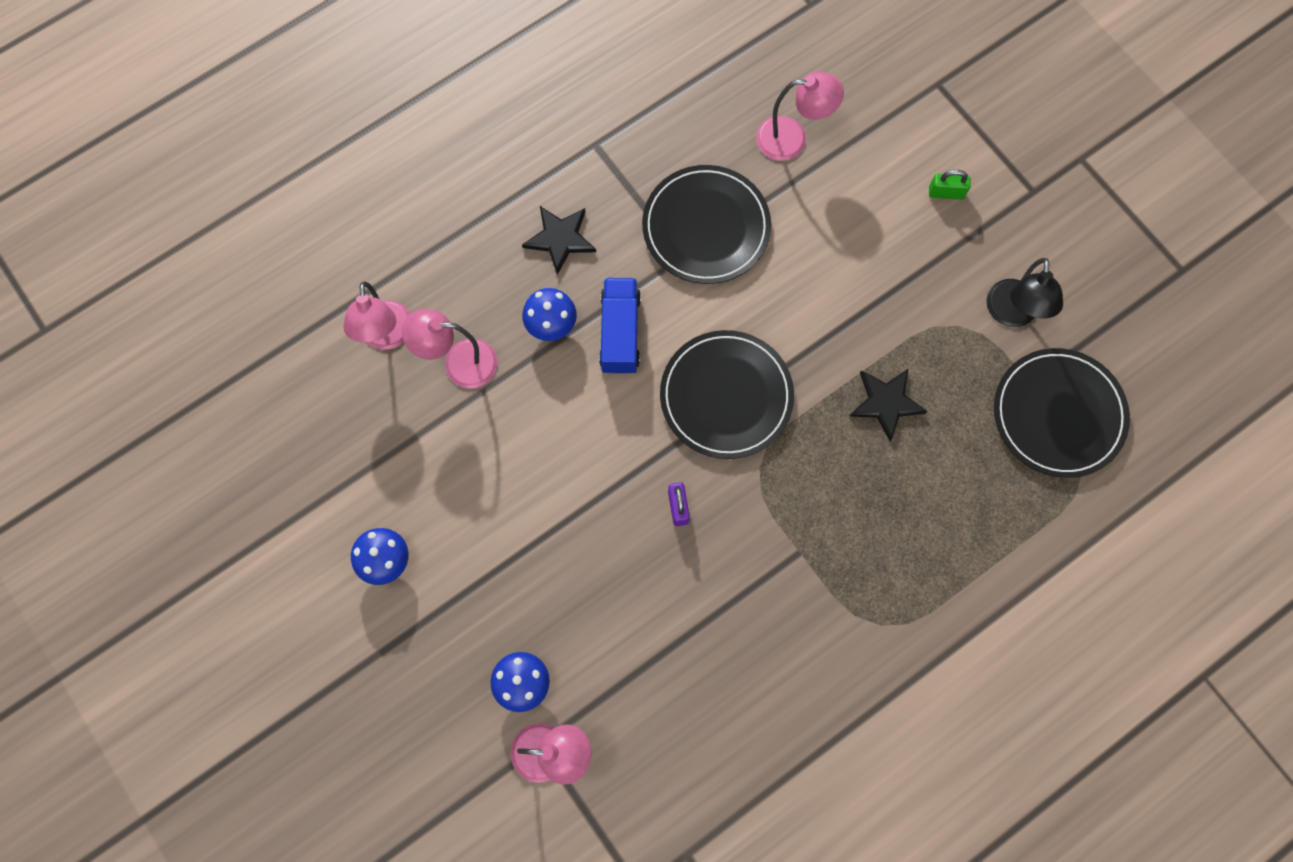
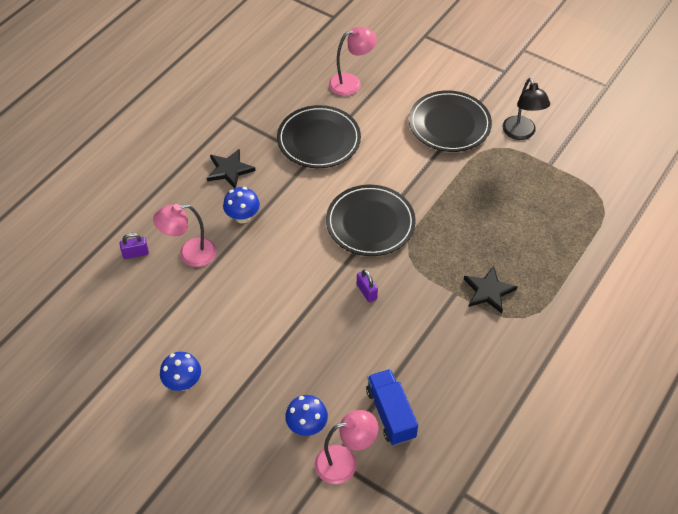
camera: 20 degrees left, 20 degrees down
(387, 336) = (135, 253): pink lamp -> purple padlock
(620, 333) = (288, 208): blue truck -> blue truck (390, 414)
(886, 403) = (470, 198): black star -> black star (488, 291)
(946, 193) = (454, 85): green padlock -> none
(1058, 414) = (573, 175): black plate -> black plate (449, 124)

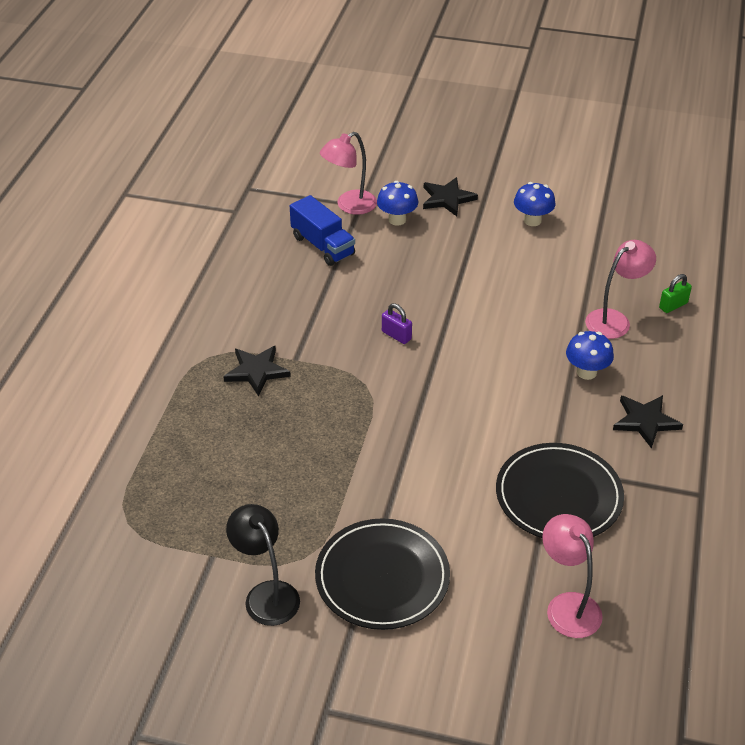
camera: 160 degrees right, 10 degrees down
(135, 253) = (673, 305): purple padlock -> green padlock
(244, 440) = (447, 199): none -> black star
(351, 83) = (567, 605): pink lamp -> pink lamp turned 105 degrees clockwise
(370, 223) = (429, 407): black plate -> none

